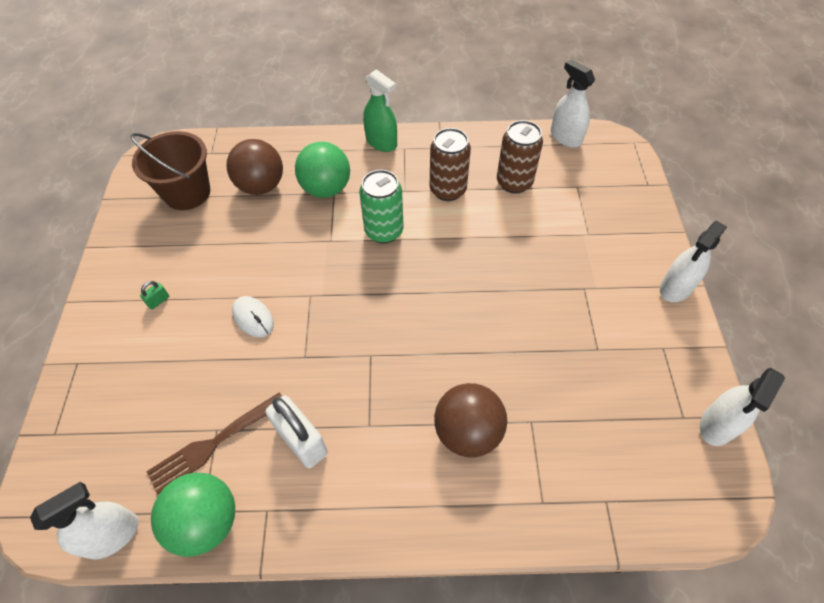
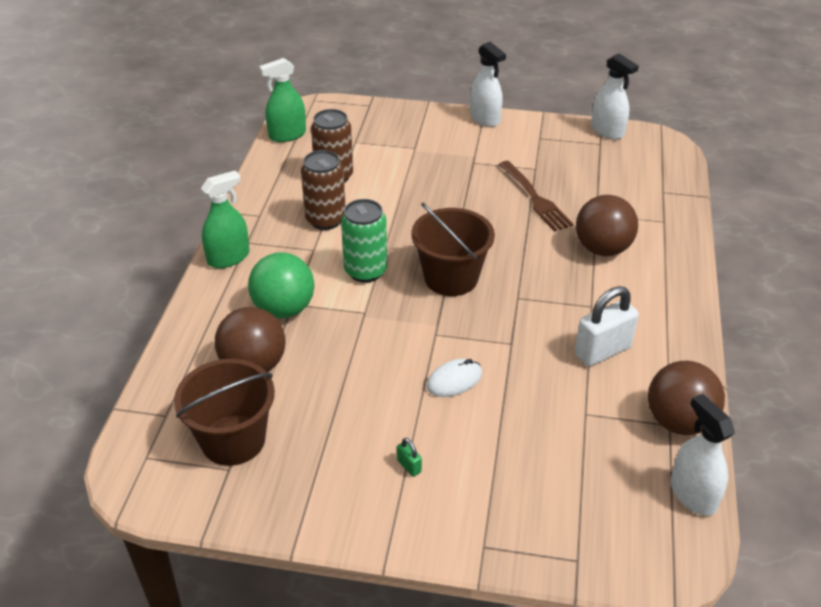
camera: 80 degrees left, 15 degrees down
(206, 521) = (679, 421): green ball -> brown ball
(214, 443) = (600, 415): brown fork -> brown fork (535, 198)
(388, 296) = (451, 278): none -> brown bucket
(565, 137) = (287, 135): white spray bottle -> green spray bottle

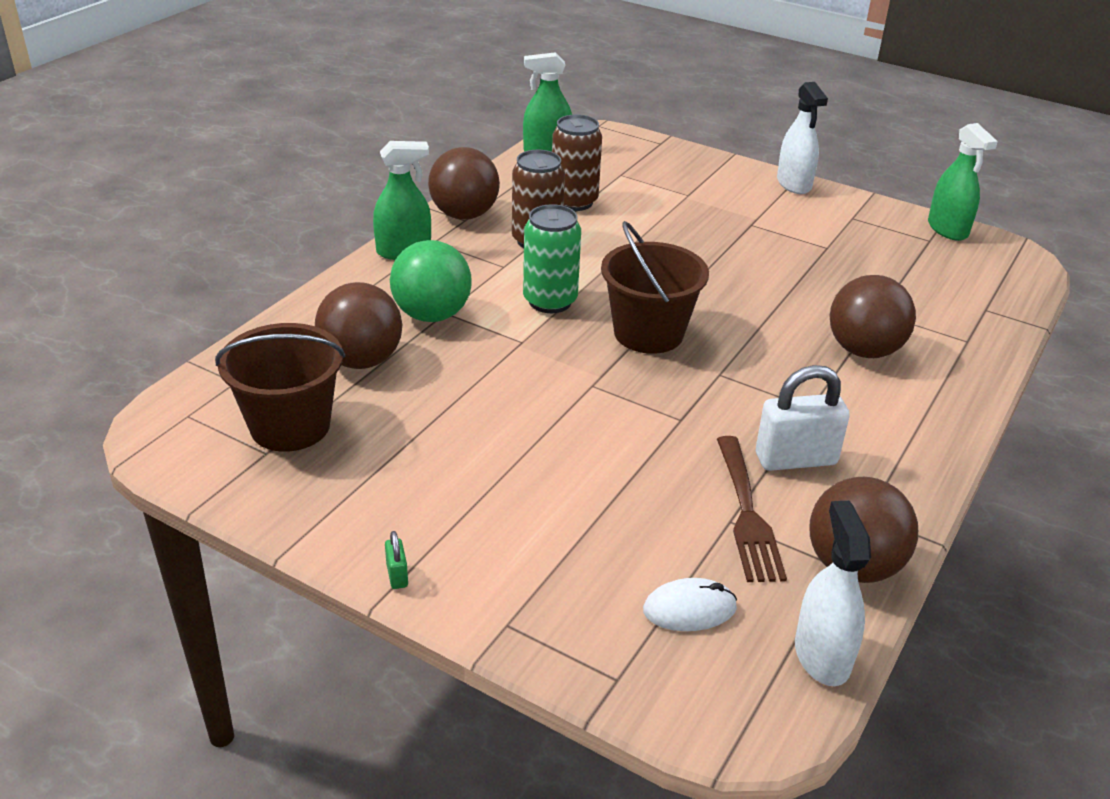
camera: 20 degrees right, 5 degrees down
(256, 211) = (464, 215): none -> brown ball
(409, 466) = (471, 511): green padlock -> green padlock (397, 575)
(454, 380) = (584, 438): white mouse -> white mouse (689, 609)
(535, 198) = (807, 277): brown fork -> brown fork (747, 513)
(607, 131) = (947, 229): white spray bottle -> green spray bottle

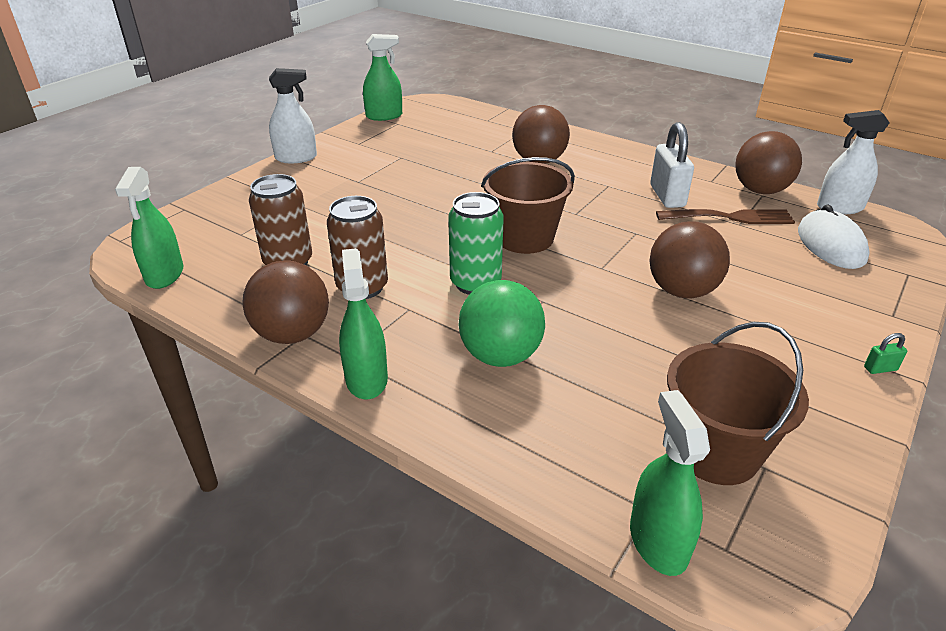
camera: 85 degrees left, 0 degrees up
(204, 382) = (658, 542): none -> green spray bottle
(361, 360) = (589, 403): brown ball -> brown ball (682, 291)
(689, 609) = (831, 244): white mouse -> white mouse, size x1.51

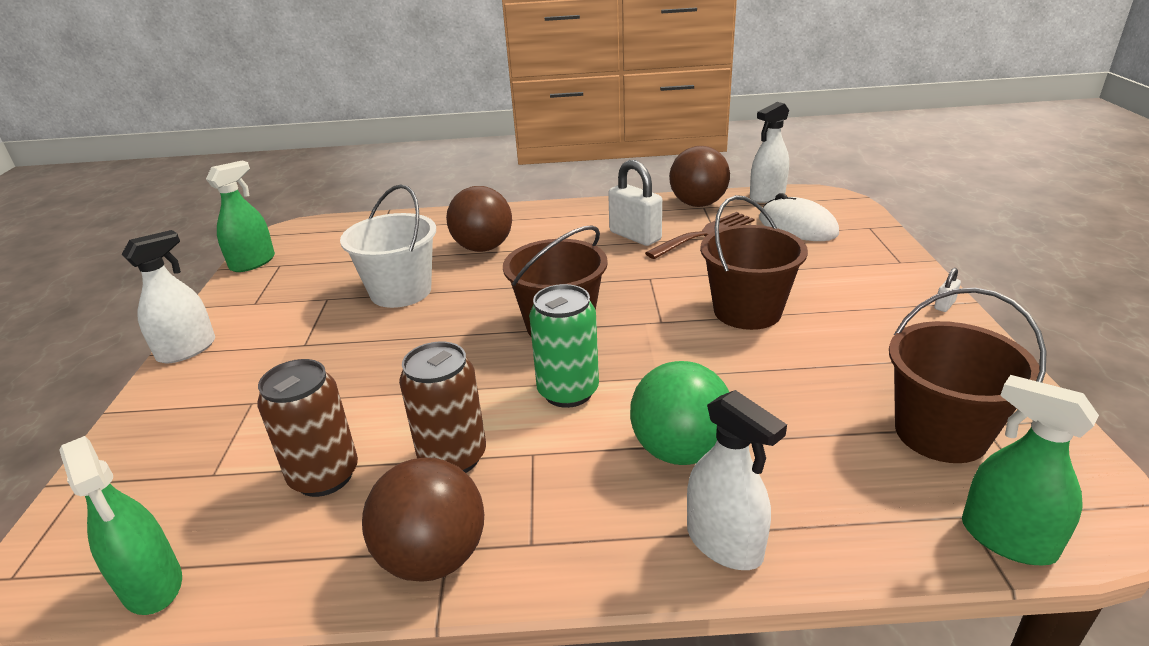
camera: 35 degrees left, 5 degrees down
(366, 379) = (582, 556): green spray bottle -> none
(449, 170) = (401, 291): none -> white bucket
(455, 422) = (724, 543): none -> white spray bottle
(682, 291) = (747, 311): brown ball -> brown bucket
(880, 368) = (944, 305): green padlock -> white padlock

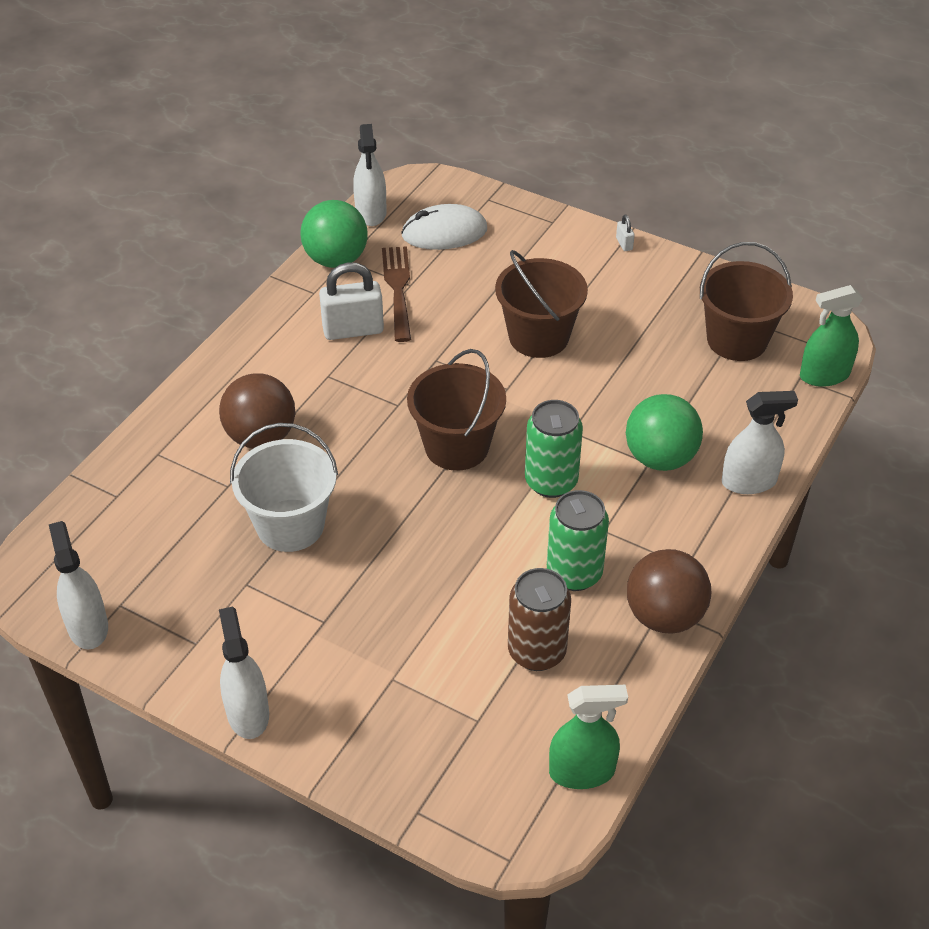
camera: 60 degrees left, 15 degrees up
(252, 263) = (88, 627): green spray bottle -> white spray bottle
(453, 457) = (574, 573): brown can -> green can
(698, 204) = (336, 259): brown ball -> green ball

